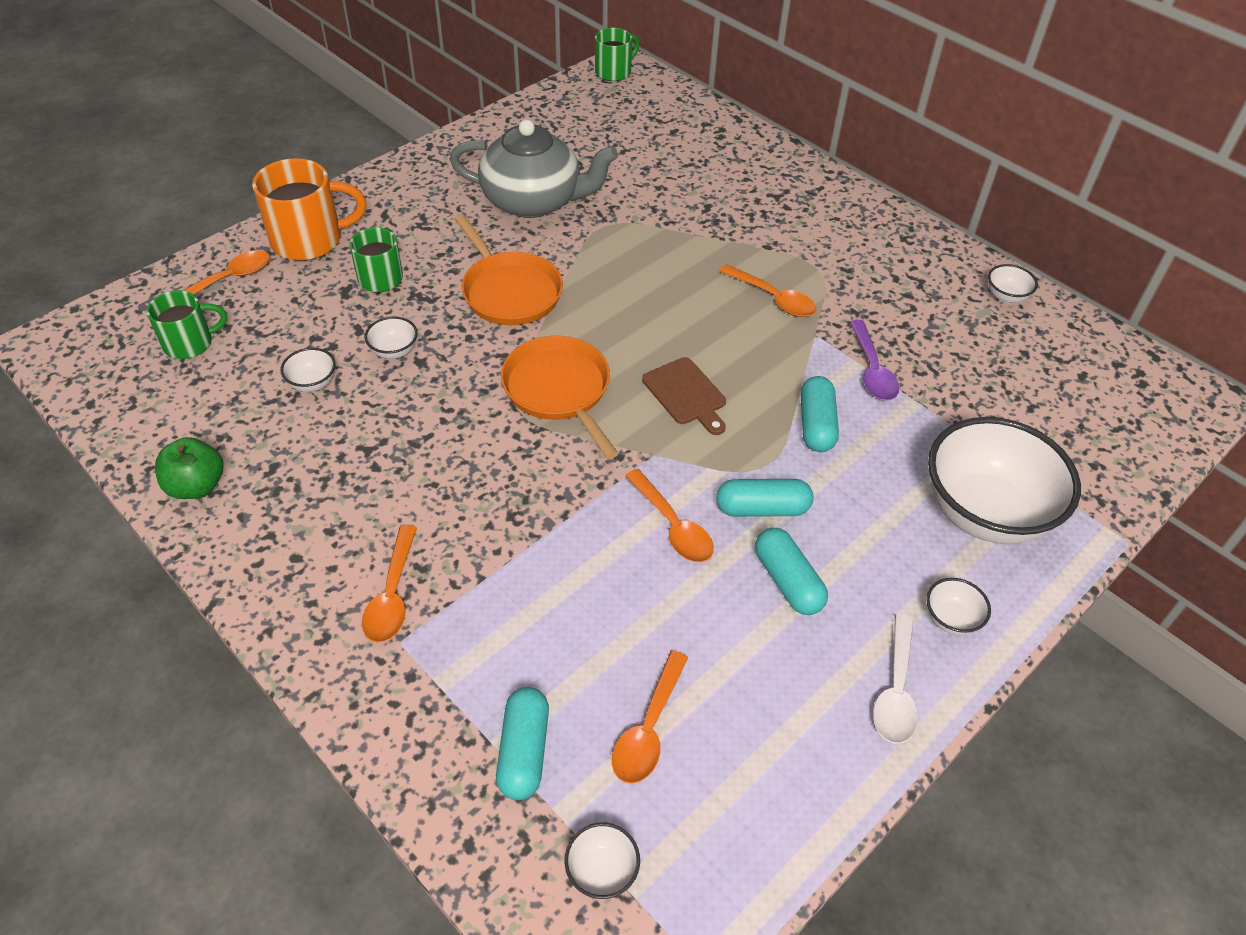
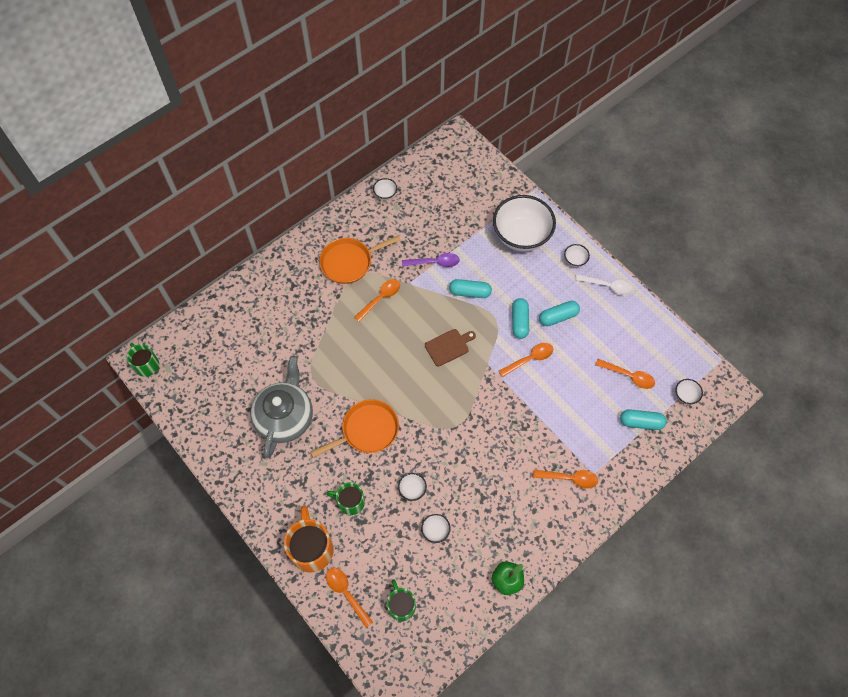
camera: 85 degrees left, 15 degrees up
(559, 390) = (444, 405): orange pan -> orange pan (349, 262)

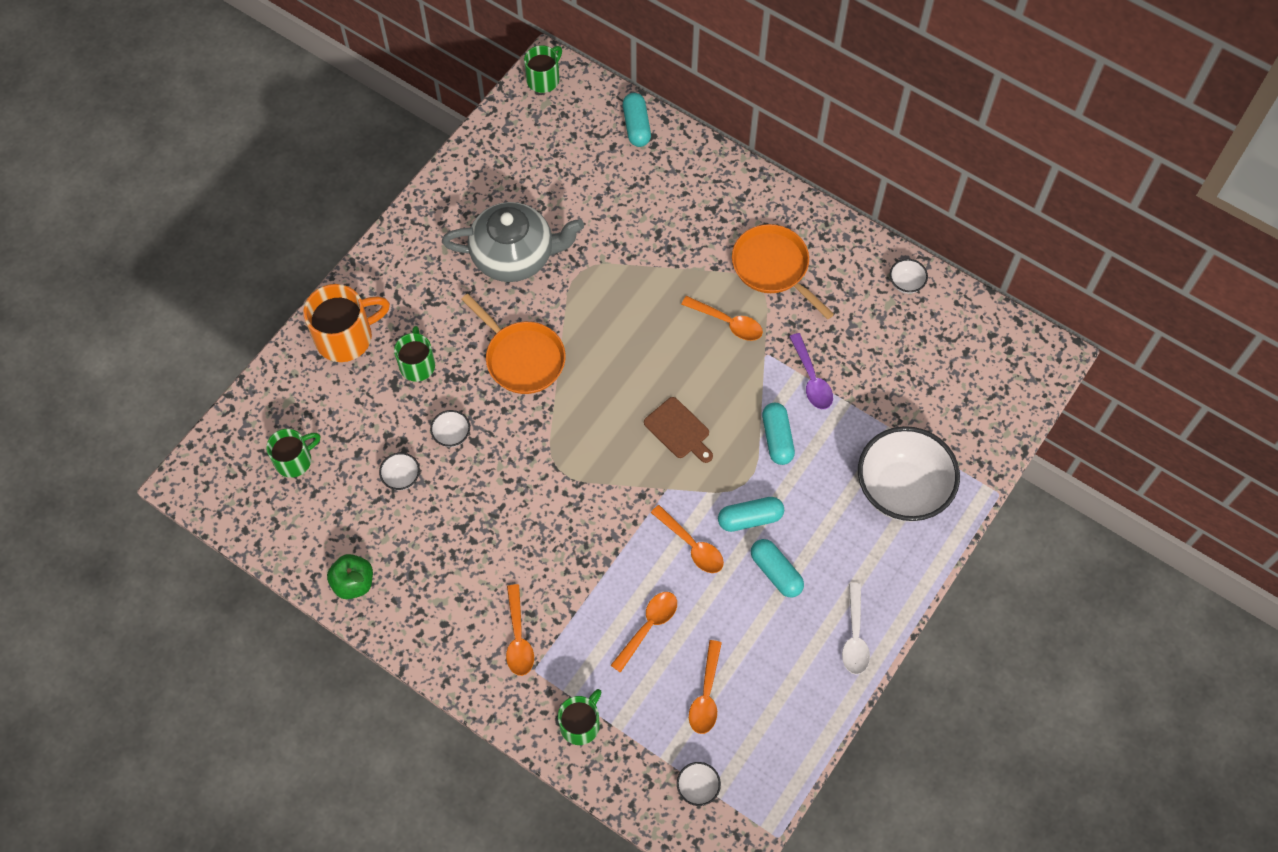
camera: 75 degrees right, 0 degrees up
(346, 593) = (297, 392): orange spoon -> orange spoon (648, 627)
(575, 260) = (885, 578): white bowl -> none
(634, 453) = (580, 724): none -> green mug
(641, 422) = (633, 726): turquoise capsule -> turquoise capsule (636, 126)

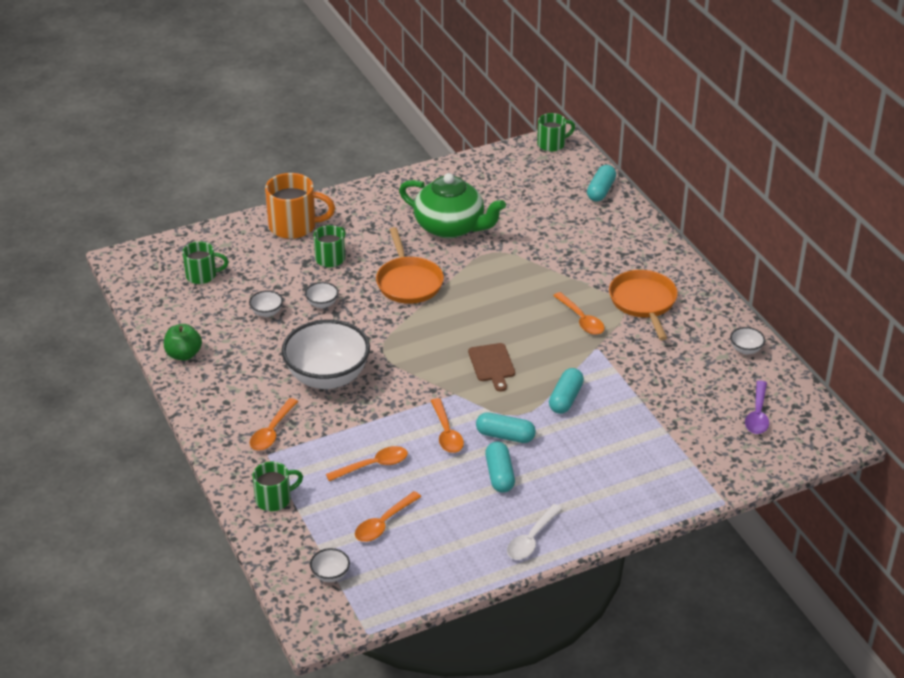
camera: 30 degrees right, 25 degrees down
(515, 255) = (451, 227): grey teapot -> green teapot
(811, 379) = (622, 375): purple spoon -> purple spoon (757, 414)
(902, 490) = (643, 468): white bowl -> white bowl (327, 377)

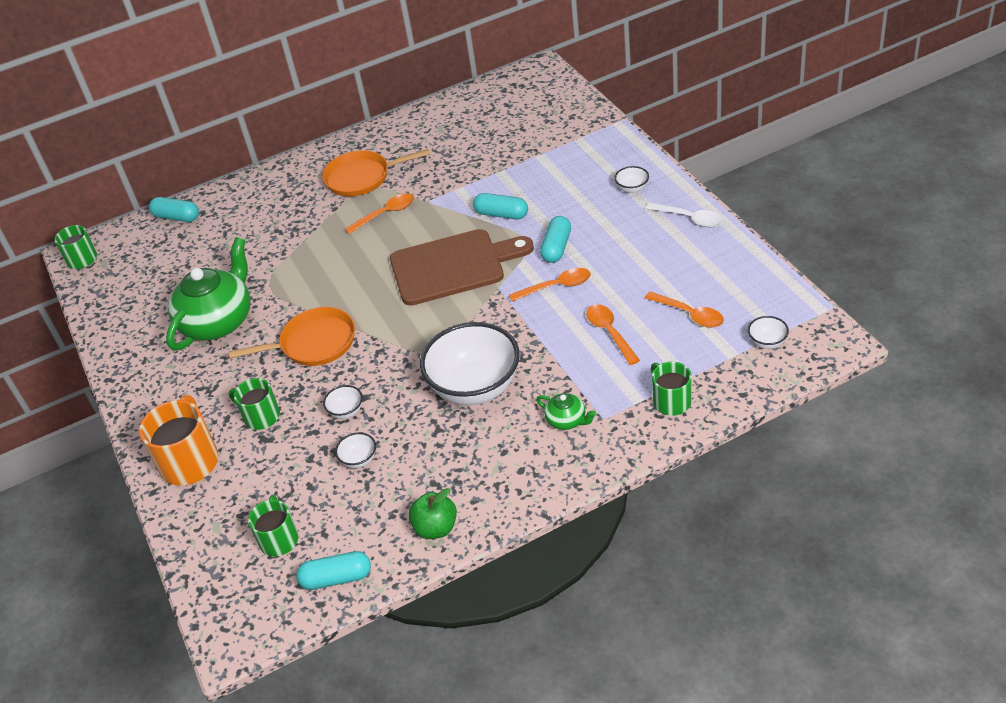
camera: 85 degrees left, 5 degrees up
(272, 431) = (567, 420): orange spoon -> green teapot
(492, 365) = (453, 266): brown cutting board -> brown cutting board, size x2.04
(499, 475) = (610, 246): turquoise capsule -> turquoise capsule (336, 578)
(745, 350) = (432, 117): white bowl -> white bowl (632, 189)
(757, 414) = (516, 108): purple spoon -> none

